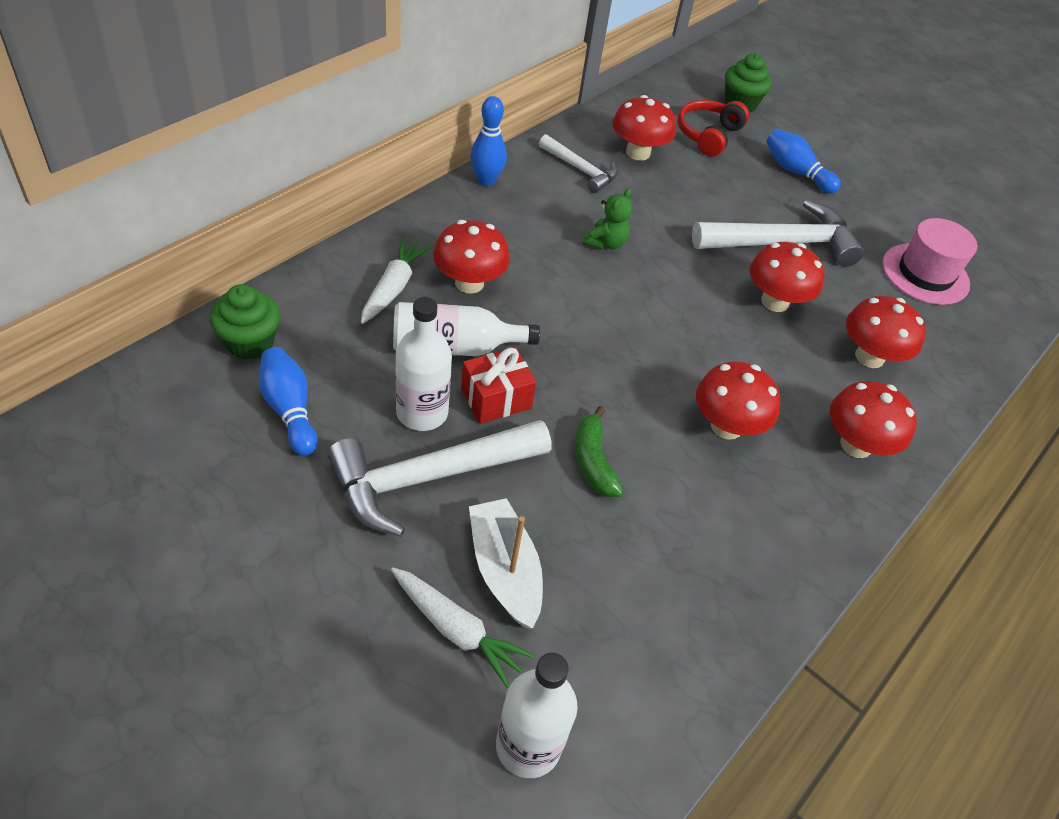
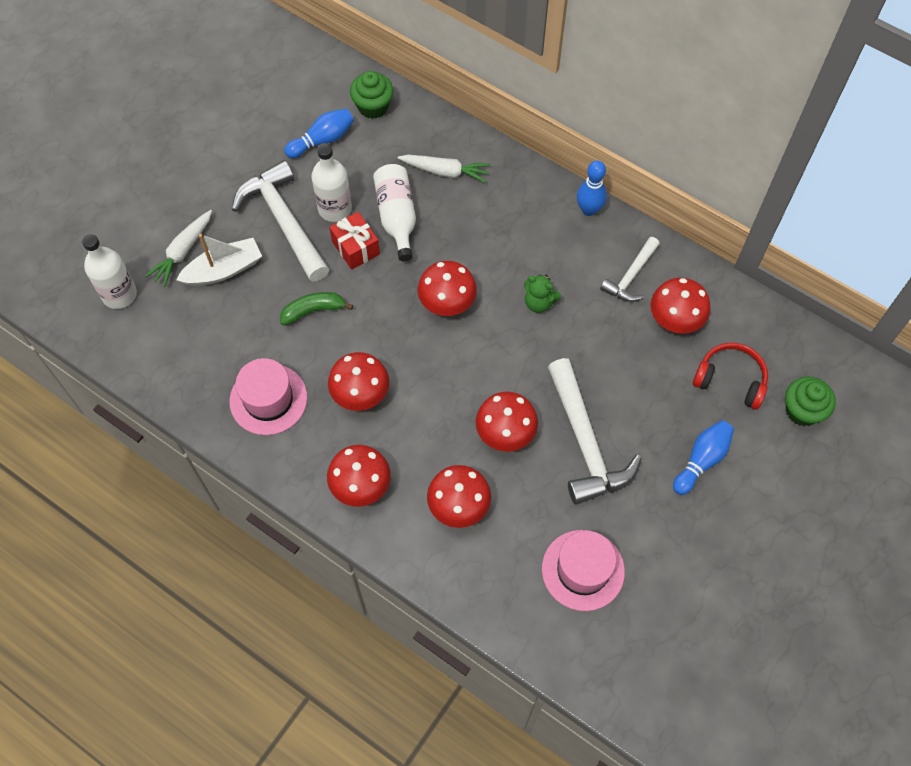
camera: 90 degrees right, 15 degrees up
(469, 283) = (464, 216): red mushroom -> red mushroom (447, 303)
(735, 533) = (268, 399): none -> pink hat

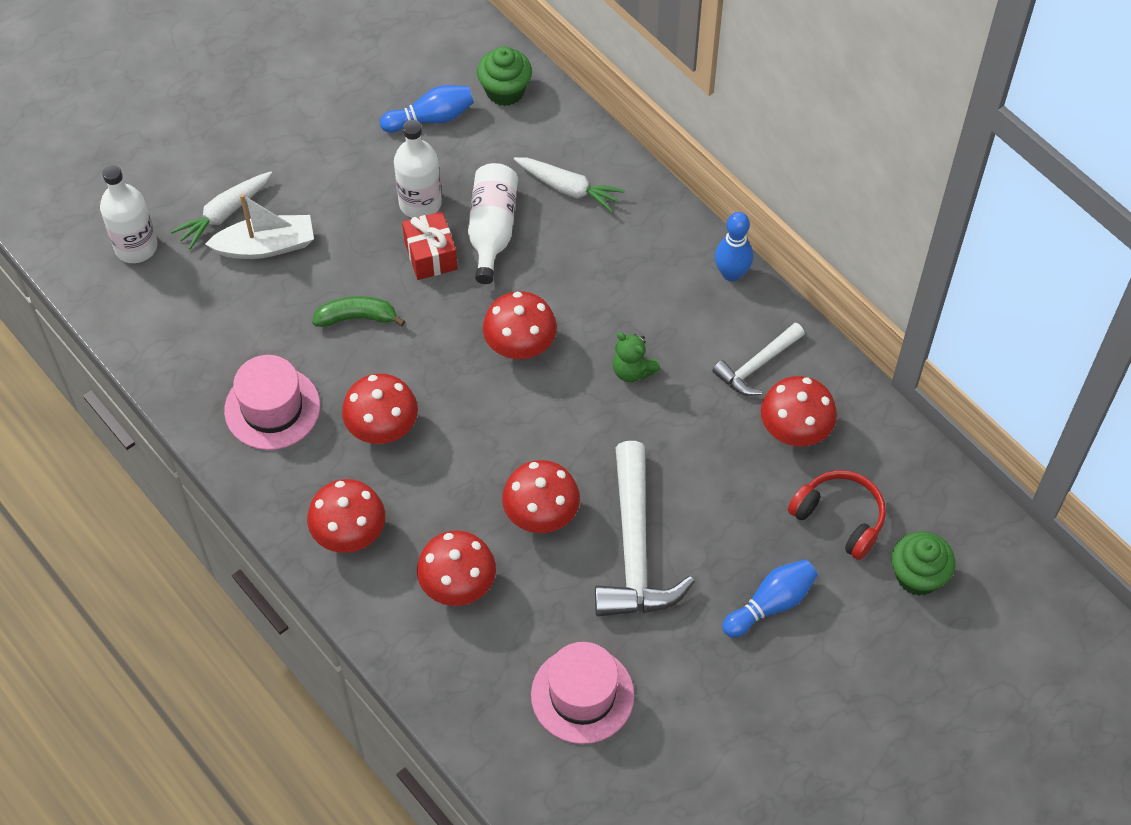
camera: 15 degrees right, 5 degrees down
(284, 221) = (355, 205): white hammer -> none

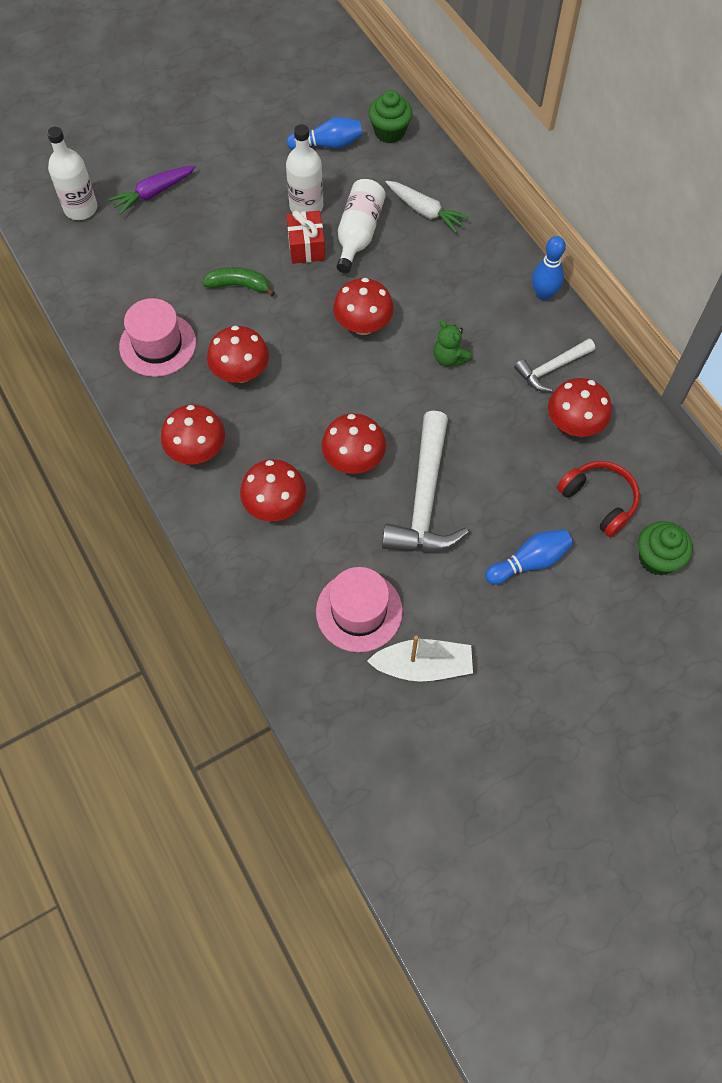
camera: 10 degrees right, 5 degrees up
(224, 214) = (153, 193): white carrot -> purple carrot
(265, 246) = (180, 222): white boat -> white boat (422, 666)

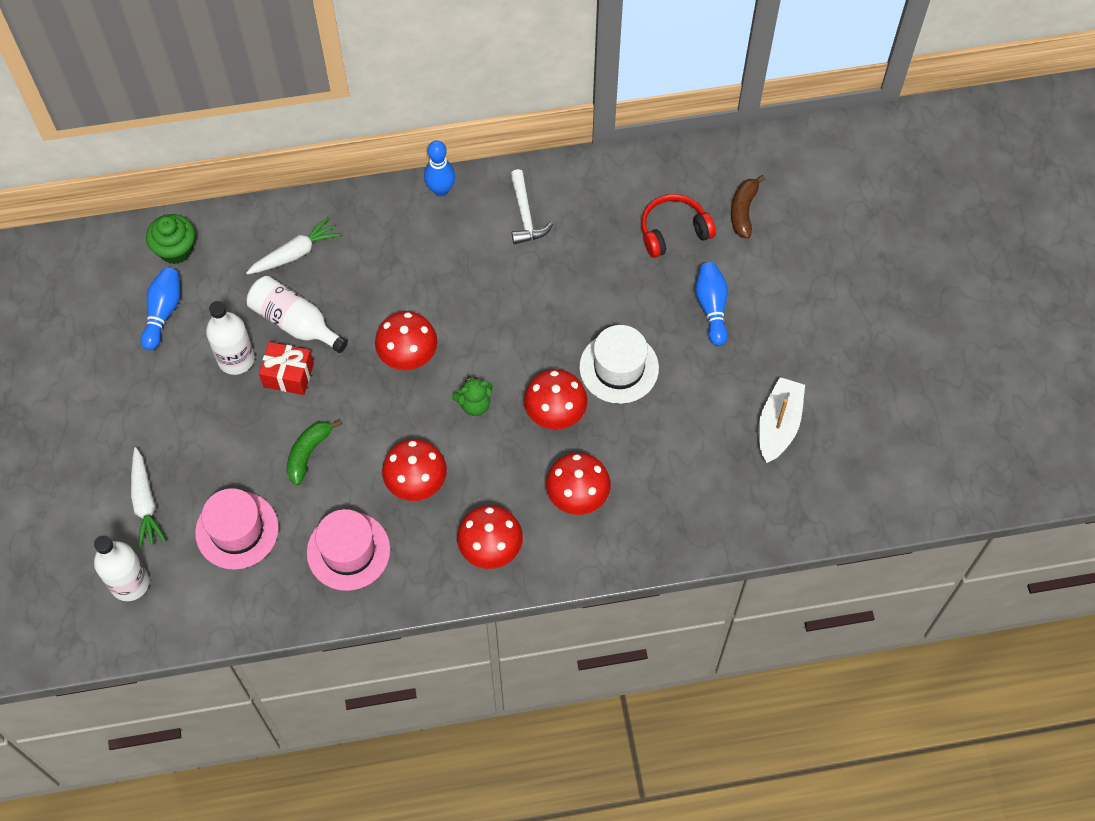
camera: 70 degrees left, 0 degrees up
(153, 193) = (145, 503): purple carrot -> white carrot
(359, 611) = (710, 459): pink hat -> pink hat (237, 530)
(424, 499) = (619, 367): white hammer -> white hat
(449, 358) = (478, 294): green teddy bear -> green teddy bear (474, 404)
(574, 424) = (591, 220): red mushroom -> none
(657, 558) = (743, 210): green cupcake -> brown banana

